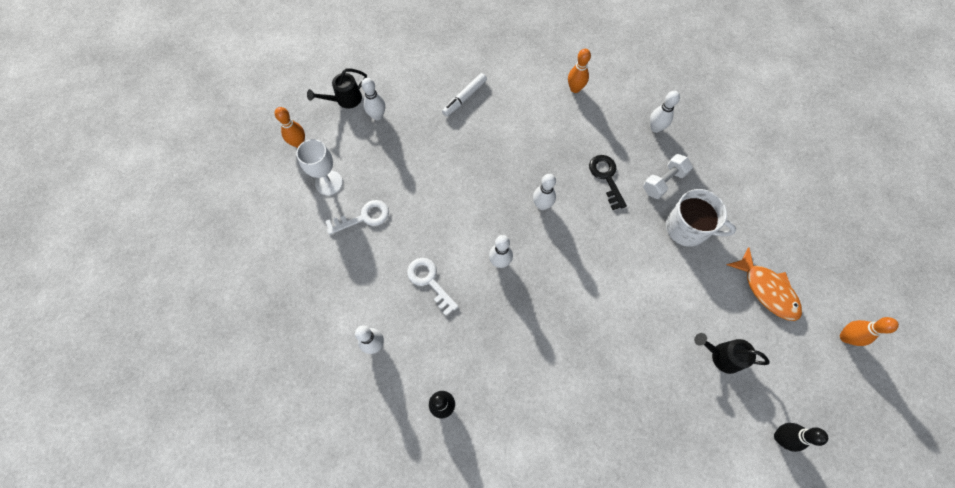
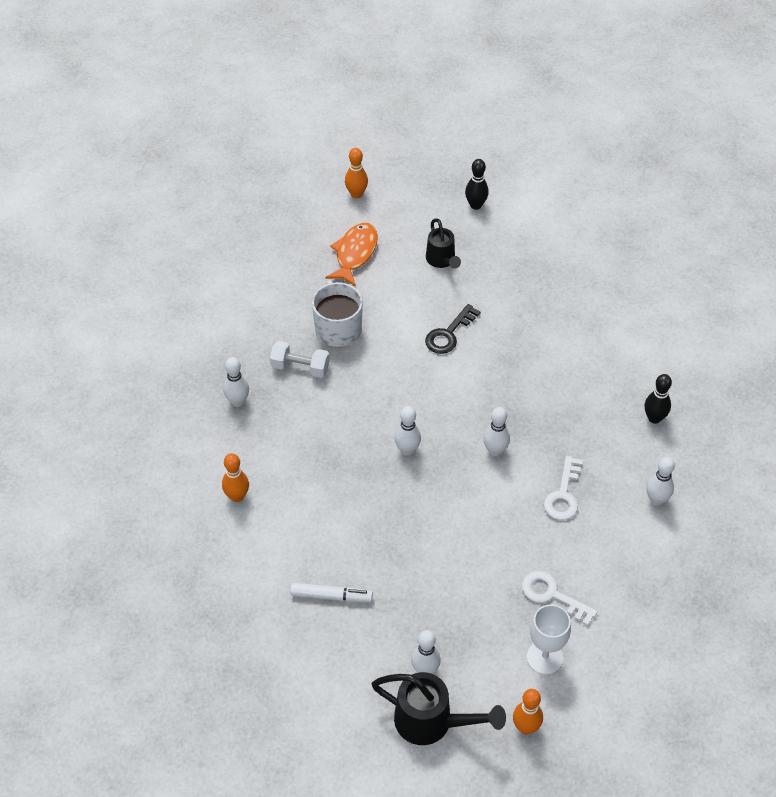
camera: 125 degrees left, 15 degrees down
(345, 100) = (431, 722): black watering can -> black watering can, size x1.53
(606, 177) = (332, 414): black key -> black key (449, 334)

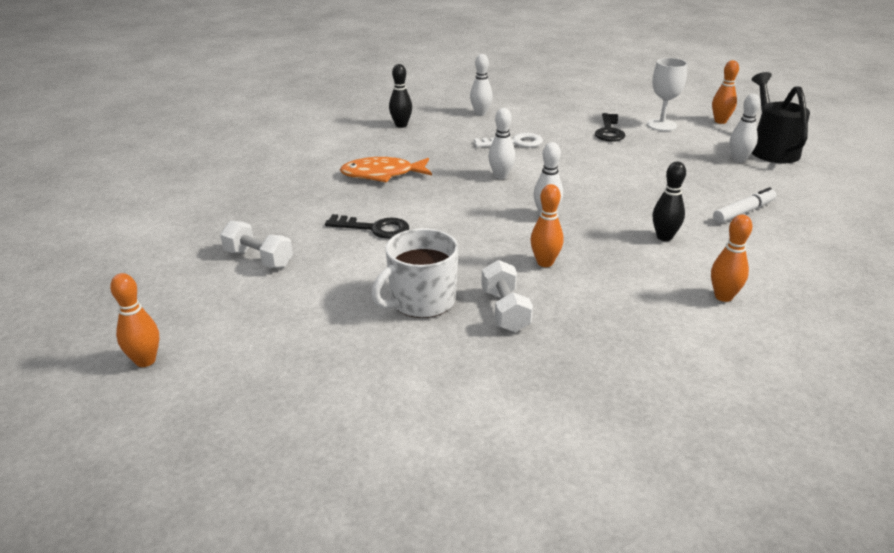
camera: 115 degrees left, 20 degrees down
(238, 401) = (603, 342): white bowling pin -> none
(331, 596) = (744, 212): white marker -> white marker turned 75 degrees clockwise
(341, 415) = (545, 262): none -> orange bowling pin
(355, 254) = (277, 326): orange fish -> orange fish (382, 174)
(442, 260) = (259, 259): black watering can -> white dumbbell
(475, 205) = (147, 258): black bowling pin -> black bowling pin (664, 237)
(552, 595) = (609, 131): white key -> black key

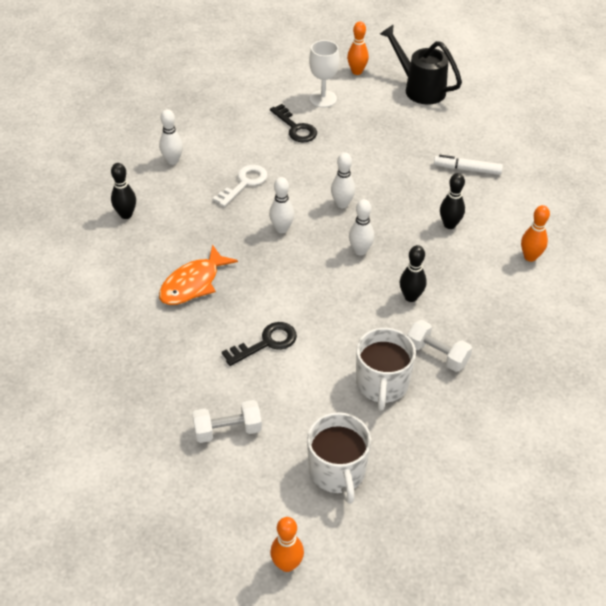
camera: 45 degrees left, 15 degrees up
(286, 331) = (337, 471): none -> white mug
(545, 262) = (411, 297): orange bowling pin -> black bowling pin
(738, 160) = (412, 113): white bowling pin -> white bowling pin (342, 204)
(744, 212) = (467, 169): white marker -> white marker turned 90 degrees counterclockwise

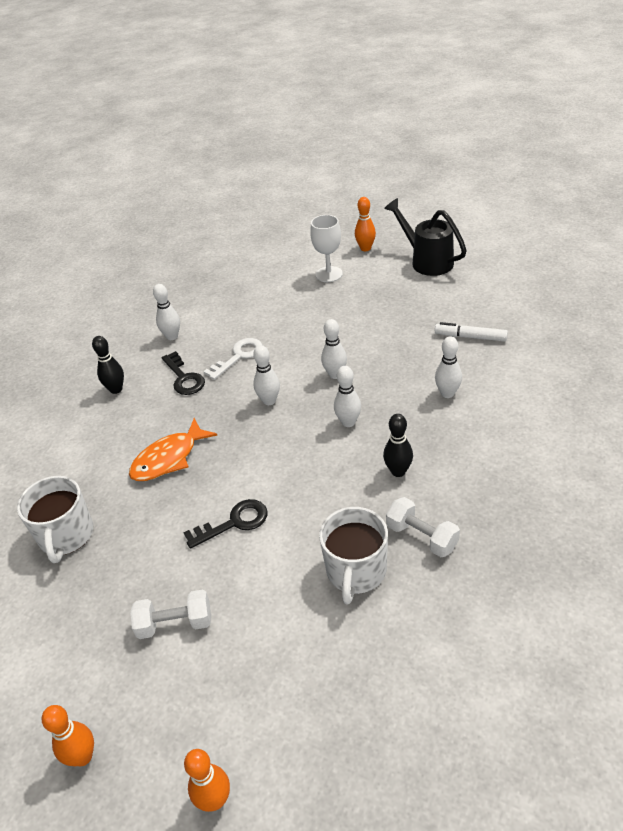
camera: 10 degrees right, 5 degrees down
(295, 128) = (298, 302): black key -> black key (184, 378)
(337, 471) = (291, 677): white mug -> white mug (66, 535)
(449, 224) = (447, 393): black bowling pin -> white bowling pin
(530, 257) = (535, 426): orange bowling pin -> orange bowling pin (83, 756)

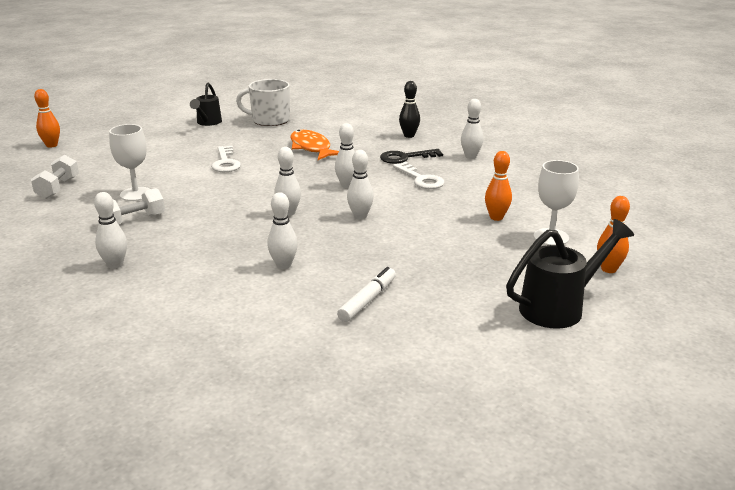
camera: 100 degrees right, 15 degrees down
(80, 609) = (208, 122): none -> black watering can
(83, 756) = (116, 122): orange bowling pin -> orange bowling pin (496, 217)
(175, 623) = (166, 143): white dumbbell -> white dumbbell (58, 188)
(234, 523) = (225, 162): black key -> white key
(356, 571) = (136, 194): white mug -> white goblet
(398, 471) = (209, 223): black bowling pin -> none
(513, 505) = (115, 265): none -> white bowling pin

